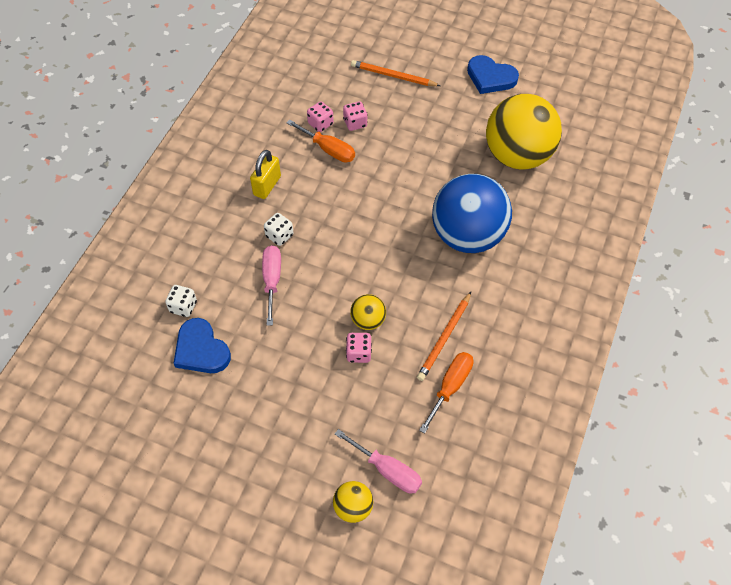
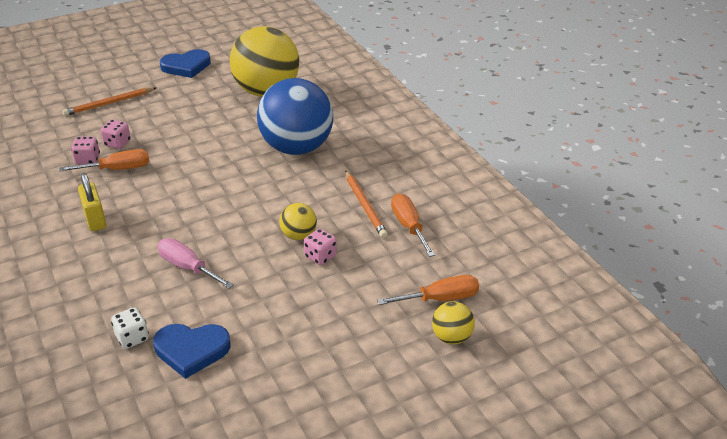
camera: 50 degrees left, 20 degrees down
(279, 236) = (153, 239): white dice -> none
(387, 470) = (440, 299): pink screwdriver -> orange screwdriver

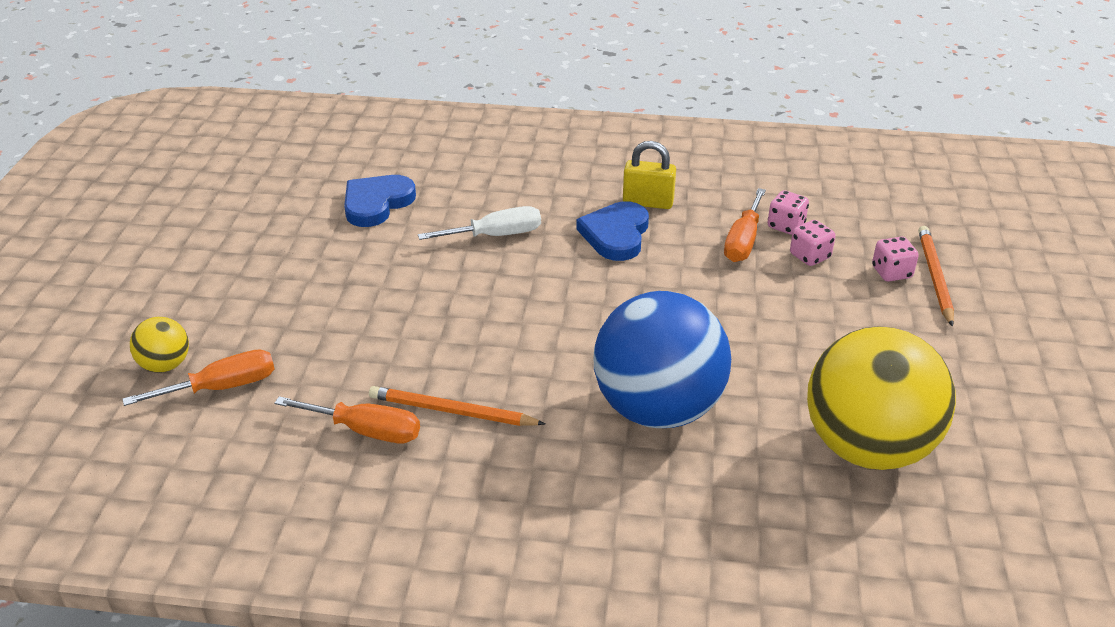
camera: 125 degrees right, 0 degrees up
(132, 338) = (434, 179): white dice -> none
(186, 66) = (1026, 387): blue heart -> blue heart (616, 234)
(188, 267) = (496, 235): pink screwdriver -> white screwdriver
(298, 235) = (460, 329): yellow ball -> none
(320, 256) = (403, 329): pink dice -> pink dice (891, 273)
(440, 299) = (222, 387): orange screwdriver -> orange screwdriver turned 135 degrees counterclockwise

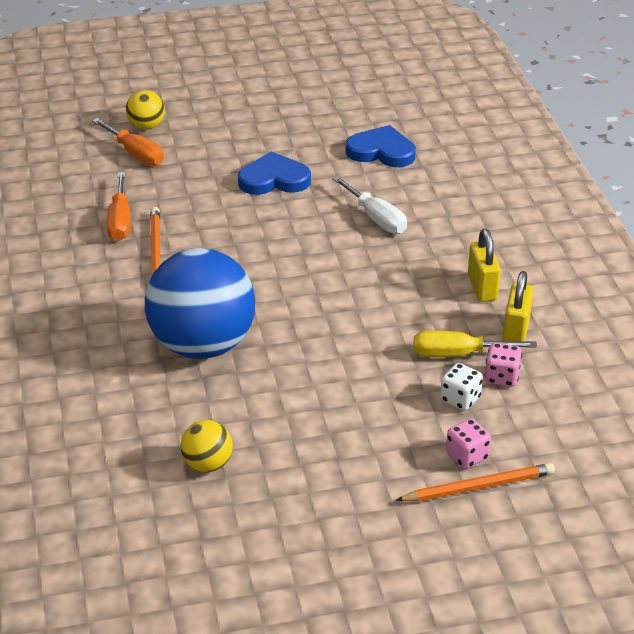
camera: 70 degrees right, 0 degrees up
(616, 234) = (419, 279): blue heart -> blue heart (274, 179)
(722, 201) = (516, 331): none -> yellow padlock
(743, 241) = (458, 354): orange screwdriver -> yellow screwdriver
(810, 256) = (460, 399): pink dice -> white dice
(867, 447) = (207, 464): yellow ball -> yellow ball, size x0.44

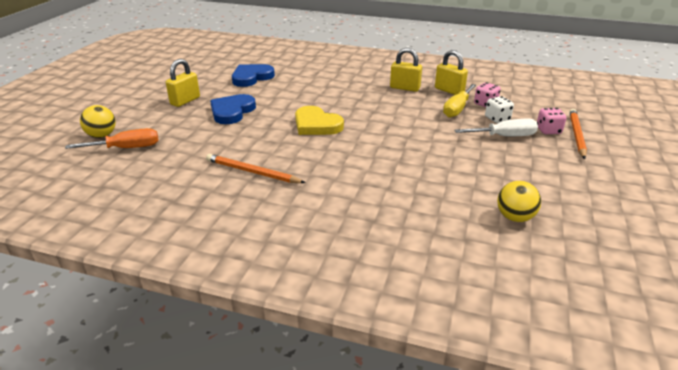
camera: 60 degrees left, 5 degrees down
(120, 221) = (197, 176): orange screwdriver -> none
(202, 345) = (380, 183): blue ball -> none
(269, 136) = (185, 101): none -> yellow padlock
(298, 253) = (316, 125): none -> yellow heart
(376, 218) = (312, 95): white screwdriver -> white screwdriver (504, 136)

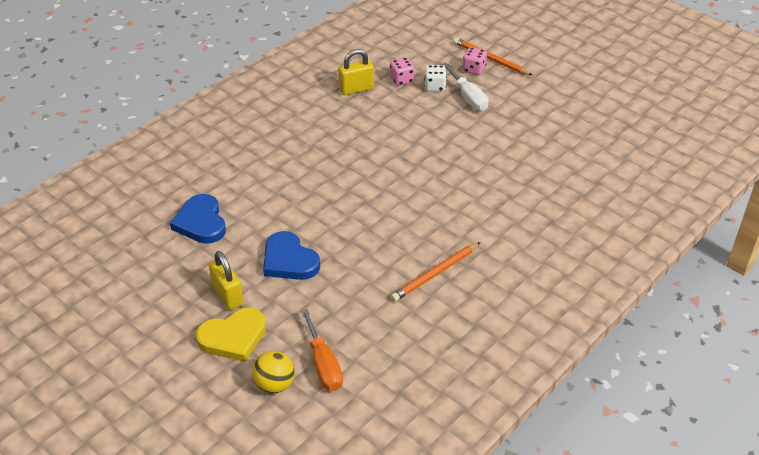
camera: 65 degrees left, 10 degrees up
(126, 148) = (323, 364): orange screwdriver -> orange screwdriver turned 150 degrees clockwise
(316, 125) = (367, 204): yellow heart -> yellow heart (233, 337)
(405, 88) = (327, 115): yellow padlock -> none
(457, 109) = (399, 101): yellow screwdriver -> none
(504, 136) = (468, 97): white screwdriver -> white screwdriver turned 135 degrees clockwise
(515, 217) = (584, 147): yellow ball -> none

